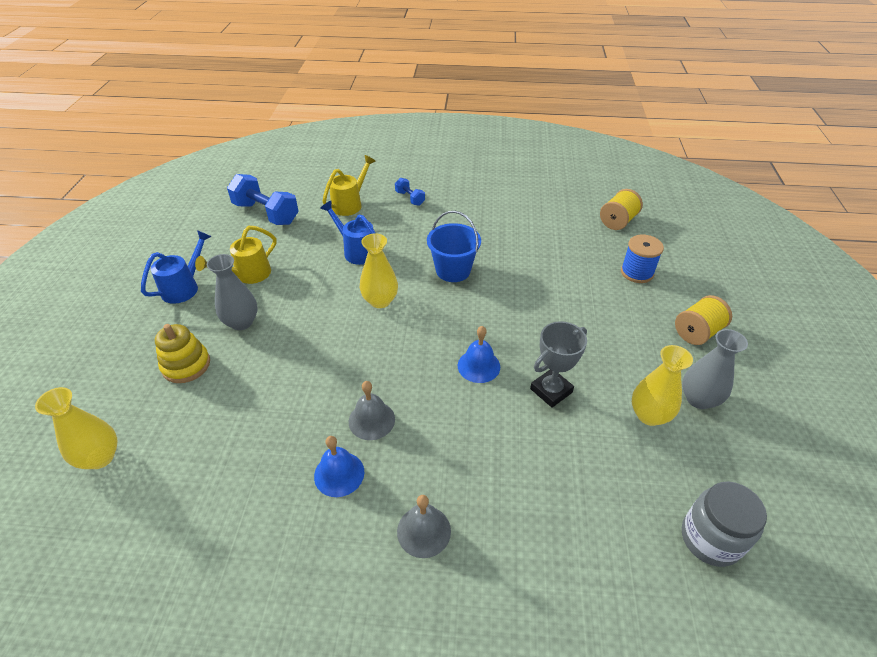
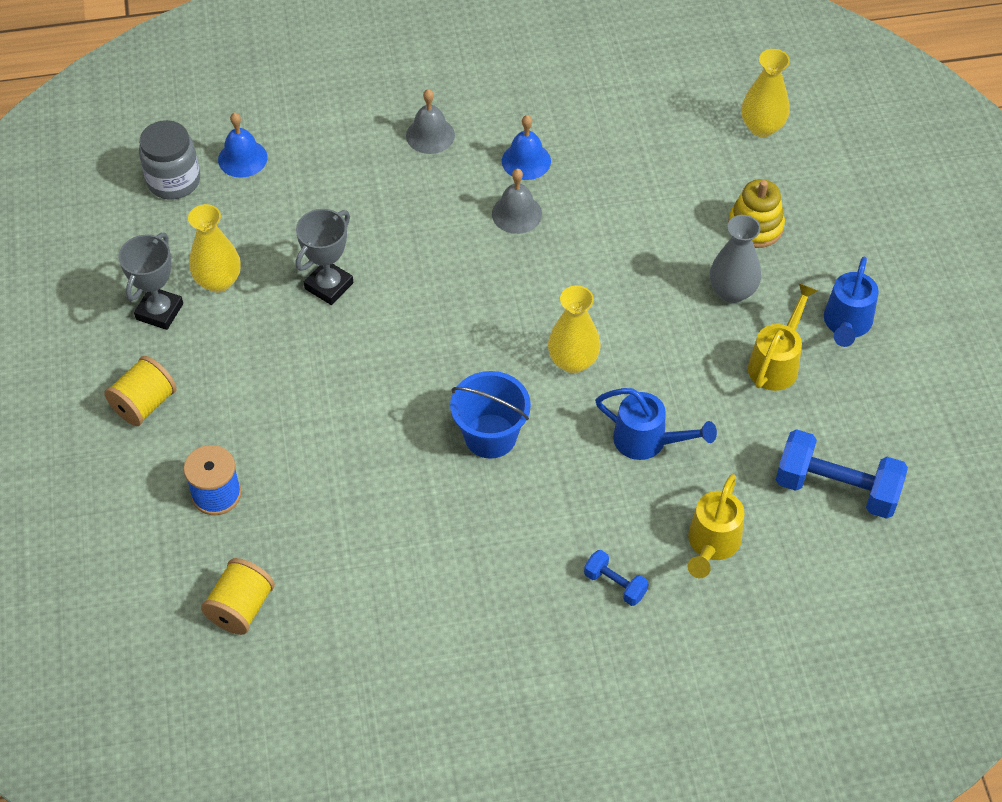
camera: 165 degrees right, 10 degrees up
(478, 366) = (418, 297): blue bell -> blue bell (242, 158)
(698, 399) = (159, 311): grey vase -> grey trophy

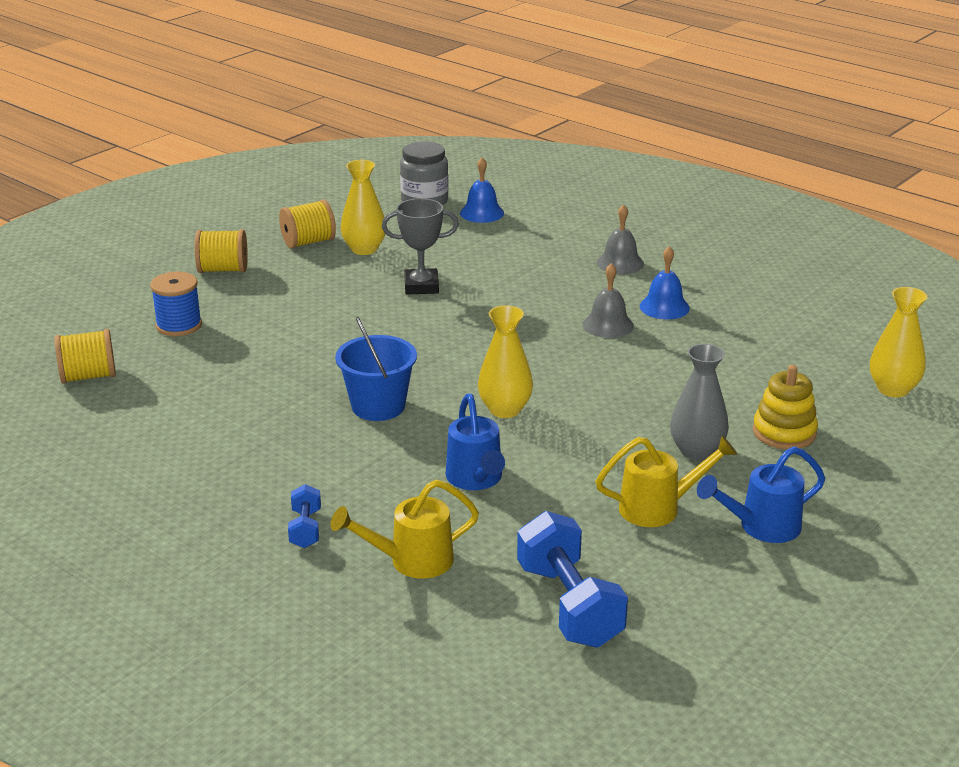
camera: 50 degrees right, 25 degrees down
(159, 311) = (308, 242): grey trophy -> yellow spool

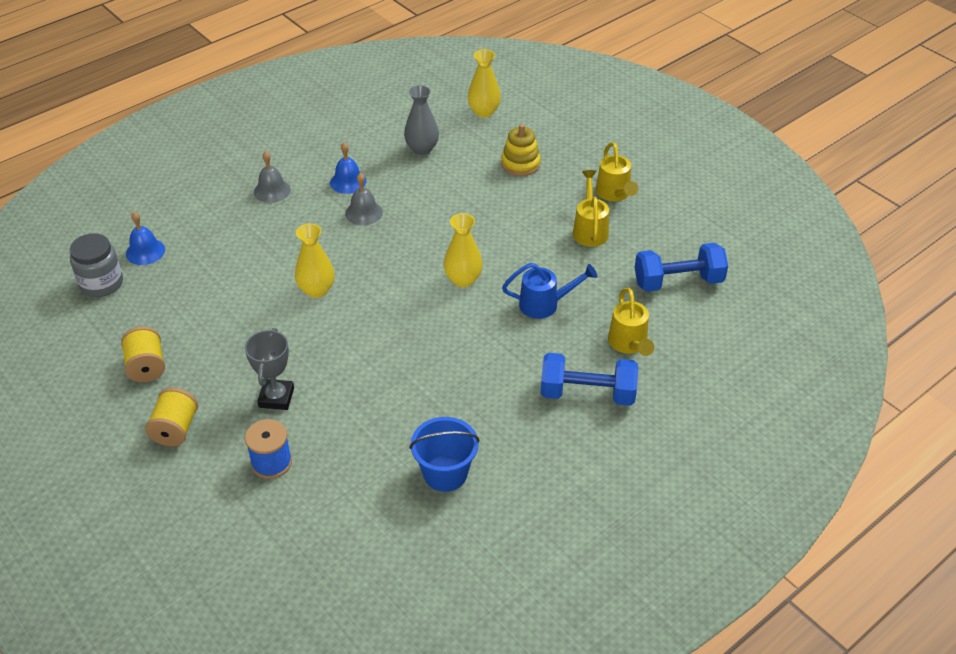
camera: 80 degrees left, 15 degrees up
(88, 376) = (342, 526): yellow spool -> none
(305, 529) = (587, 394): blue dumbbell -> blue dumbbell, size x1.99
(364, 249) = (179, 331): yellow vase -> yellow vase (316, 290)
(378, 406) = (441, 344): blue bucket -> blue bucket (445, 473)
(421, 286) = (263, 302): grey trophy -> grey trophy (276, 397)
(696, 451) = (533, 203): grey vase -> grey vase (422, 149)
(762, 527) = (614, 194): blue watering can -> yellow watering can

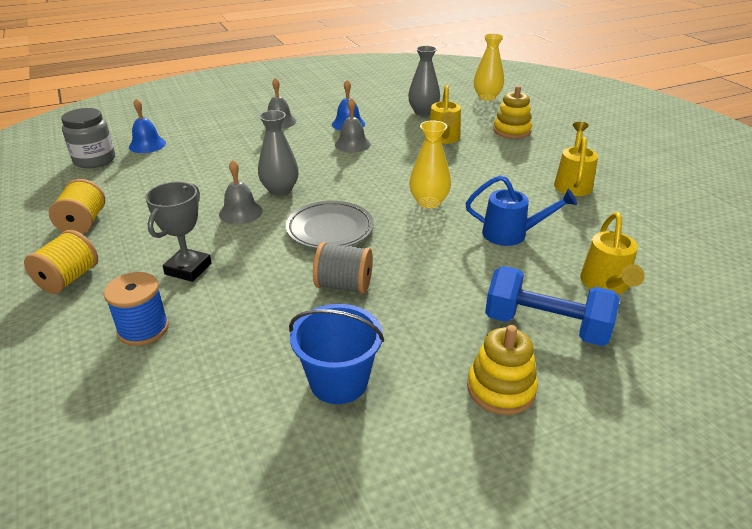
camera: 15 degrees right, 10 degrees down
(291, 325) = (240, 212): none -> grey bell
(316, 290) = (280, 190): yellow vase -> grey vase
(383, 330) = (330, 229): none -> grey plate
(418, 387) = (344, 285): none -> grey spool
(563, 454) = (501, 389): none -> yellow stacking toy
(614, 194) = (603, 160): yellow watering can -> yellow watering can (444, 139)
(678, 281) = (670, 237): blue dumbbell -> none

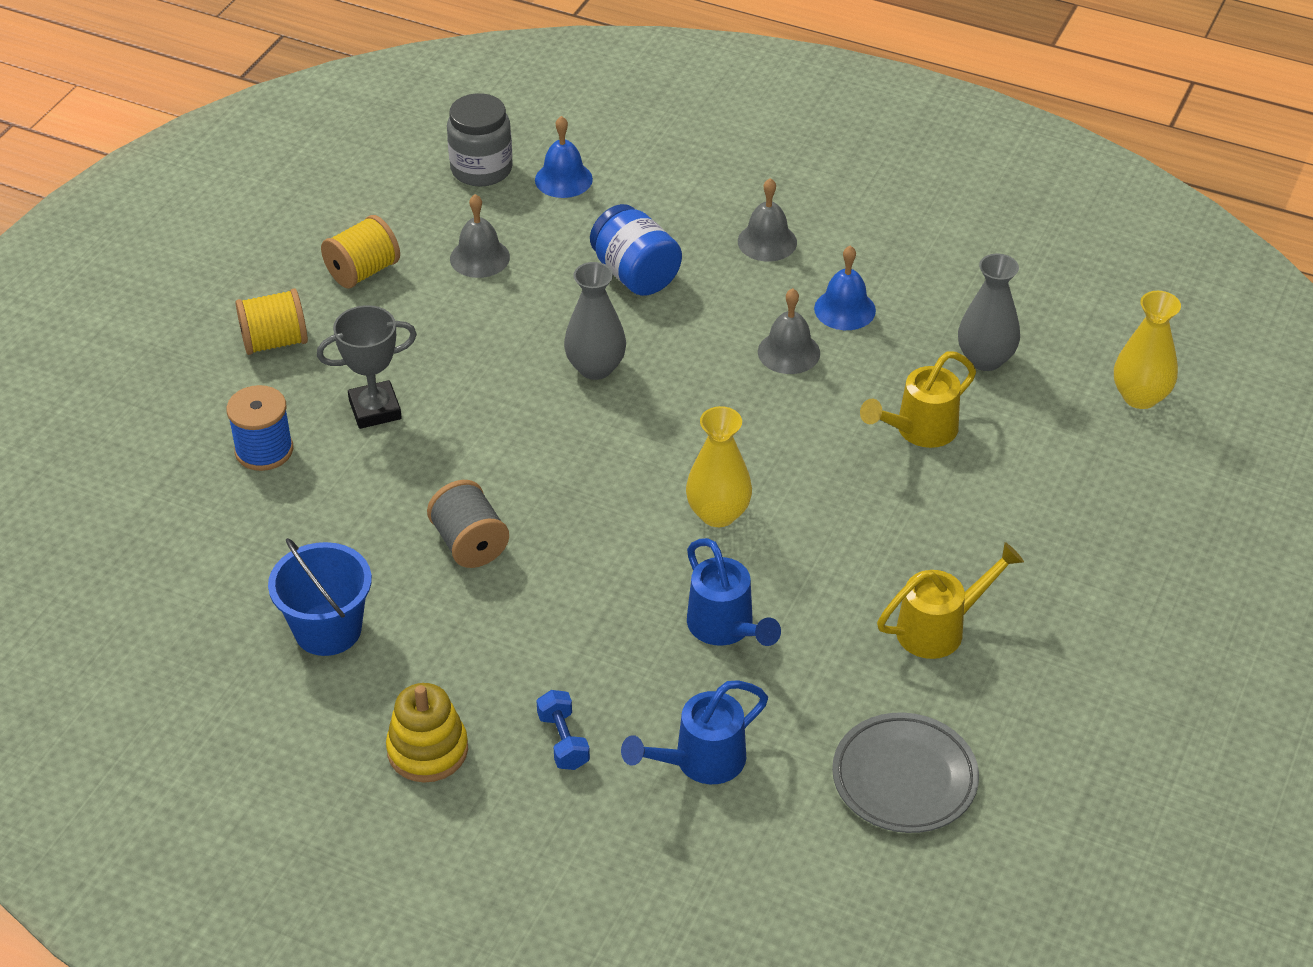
camera: 50 degrees right, 10 degrees up
(240, 155) = (635, 274): none -> blue jar
(240, 212) = (513, 370): grey bell -> grey bell (479, 258)
(330, 229) = (560, 466): grey plate -> grey plate (904, 778)
(512, 131) = (1040, 487): yellow stacking toy -> none
(545, 326) = (563, 741): blue dumbbell -> blue dumbbell, size x0.50
(606, 285) = (701, 761): yellow watering can -> blue watering can

